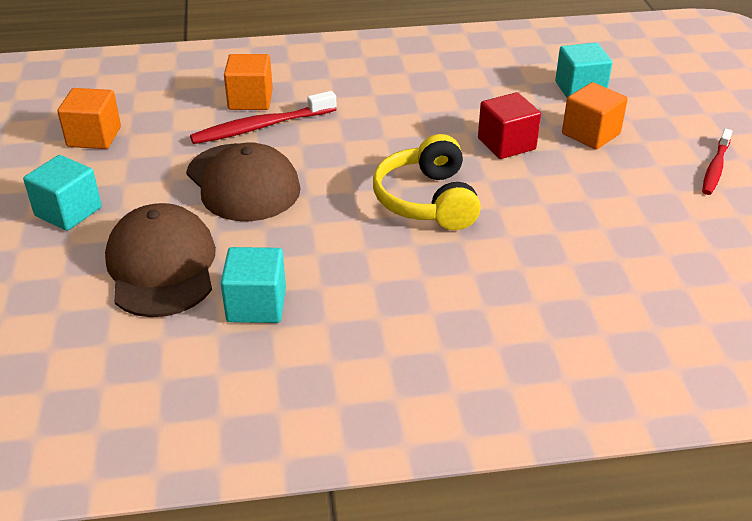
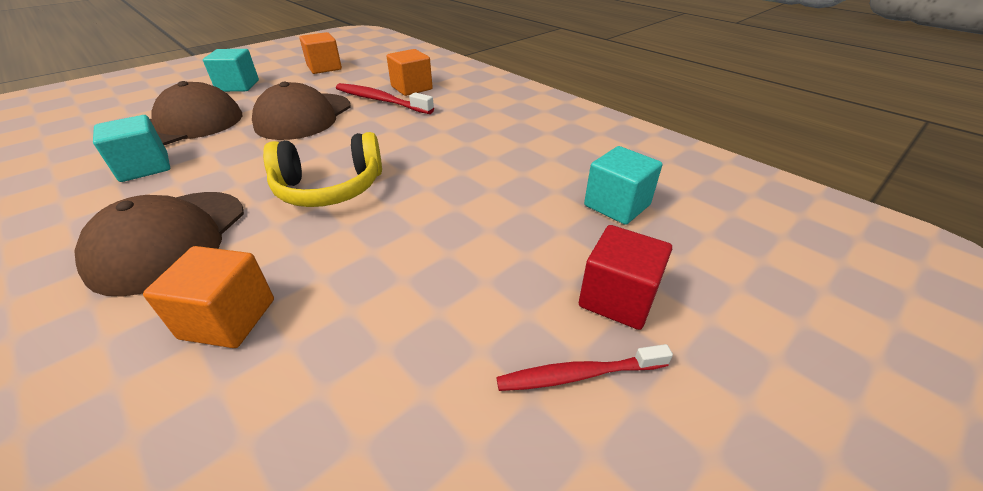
camera: 55 degrees right, 0 degrees up
(427, 200) = (330, 188): yellow headphones -> yellow headphones turned 150 degrees counterclockwise
(435, 298) = (170, 240): none -> brown cap
(506, 144) = (461, 196): red cube -> red cube (617, 298)
(590, 134) = (537, 239): orange cube -> orange cube (228, 318)

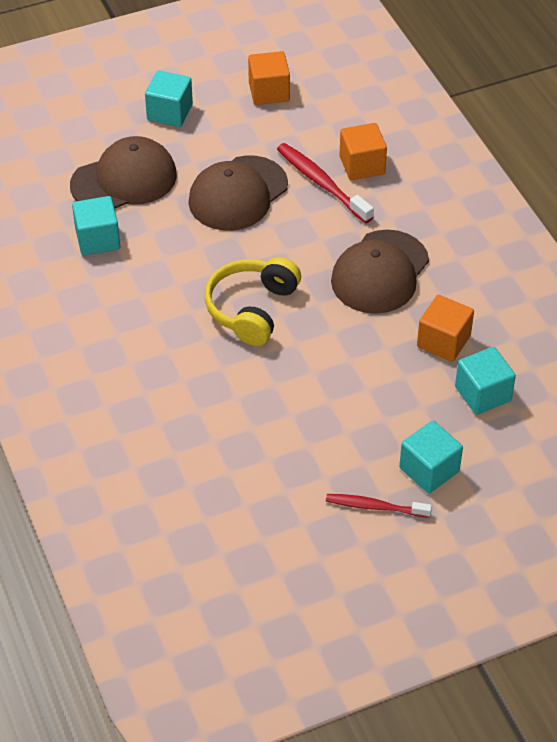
camera: 20 degrees right, 10 degrees up
(170, 240) = (132, 333): brown cap -> brown cap (380, 272)
(228, 318) = (177, 412): orange cube -> orange cube (443, 341)
(330, 188) = (252, 309): yellow headphones -> yellow headphones turned 105 degrees clockwise
(617, 298) = (429, 470): red cube -> turquoise cube

